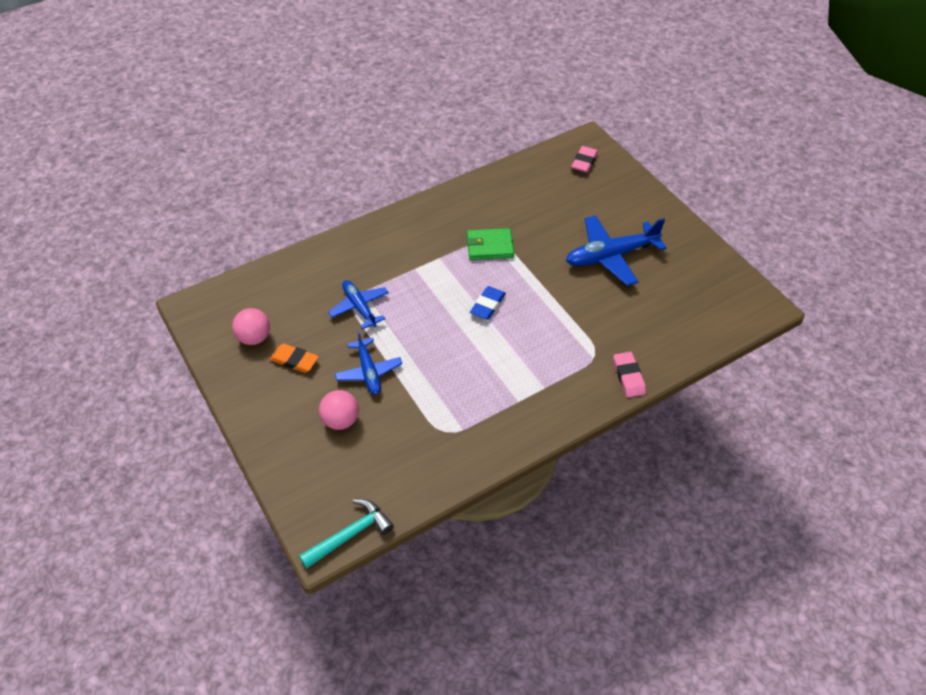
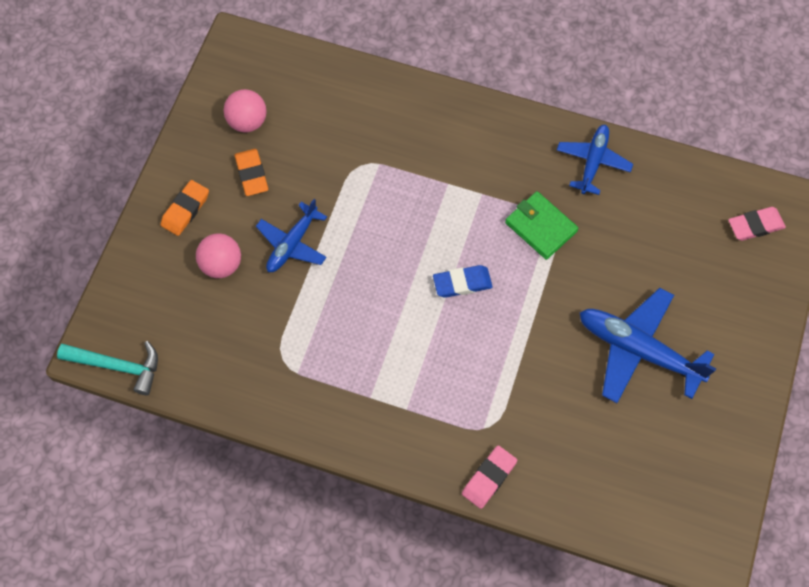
camera: 50 degrees right, 15 degrees up
(277, 414) = (185, 210): none -> orange eraser
(359, 307) = (357, 175): blue plane -> blue plane (593, 162)

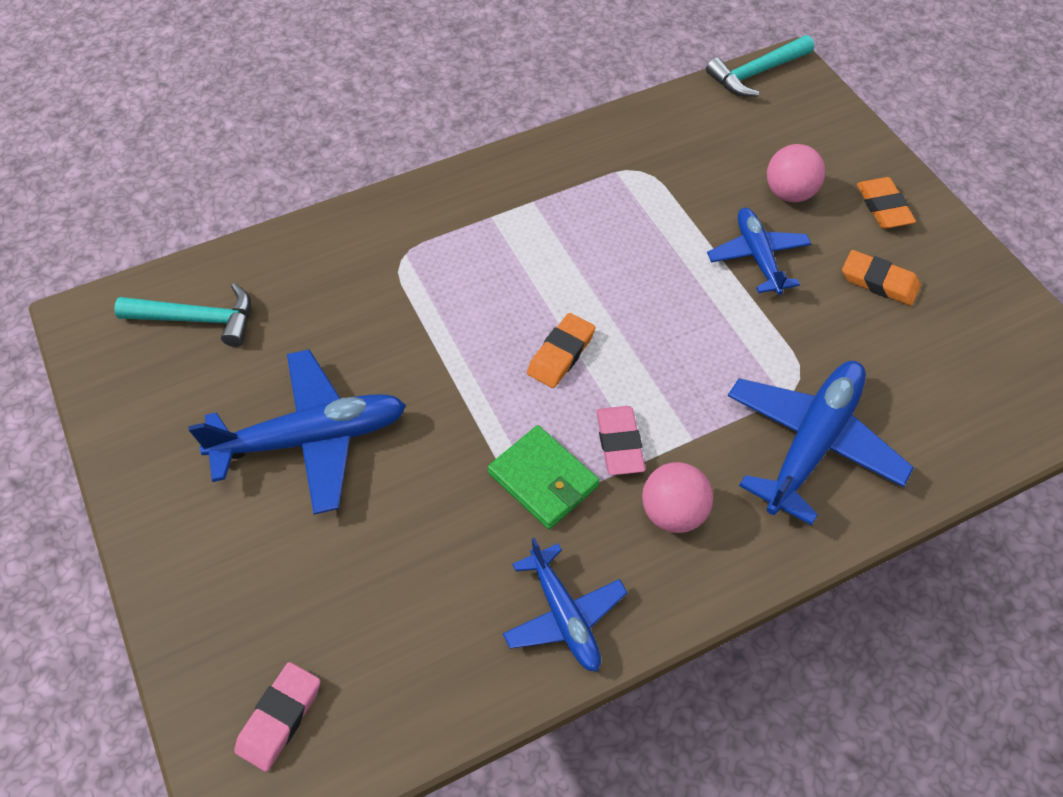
camera: 135 degrees right, 10 degrees down
(247, 122) = (957, 323): pink ball -> pink ball (673, 513)
(395, 133) = (812, 443): none -> blue plane
(462, 283) = (561, 354): blue eraser -> orange eraser
(489, 478) = (361, 223): pink eraser -> pink eraser (619, 443)
(541, 227) = (543, 479): green wallet -> green wallet turned 45 degrees clockwise
(645, 491) = (197, 319): none -> turquoise hammer

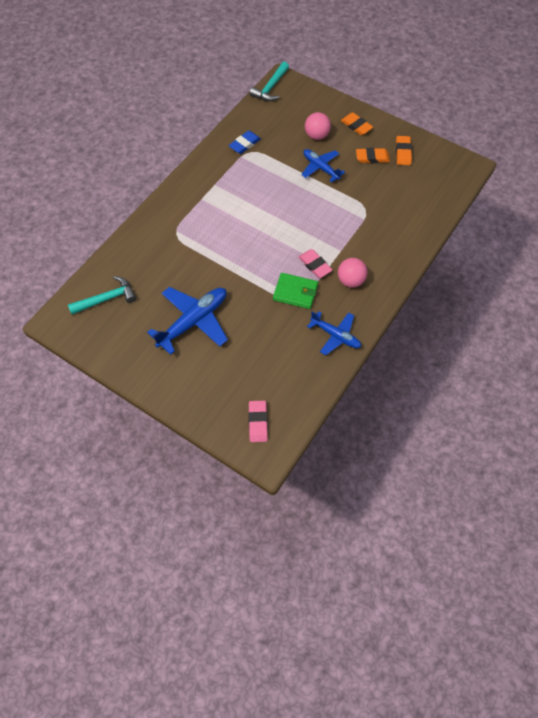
camera: 30 degrees left, 5 degrees up
(561, 354) = (269, 242): orange eraser -> orange eraser (403, 152)
(639, 153) = (244, 144): none -> blue eraser
(812, 443) = (384, 231): blue plane -> none

